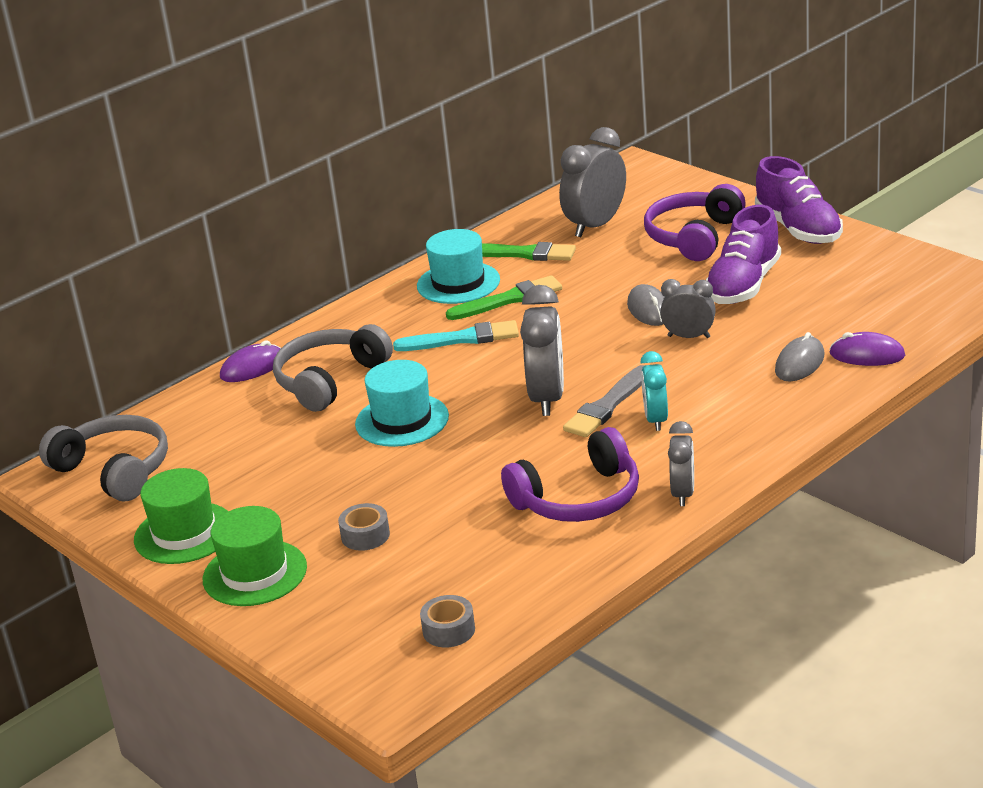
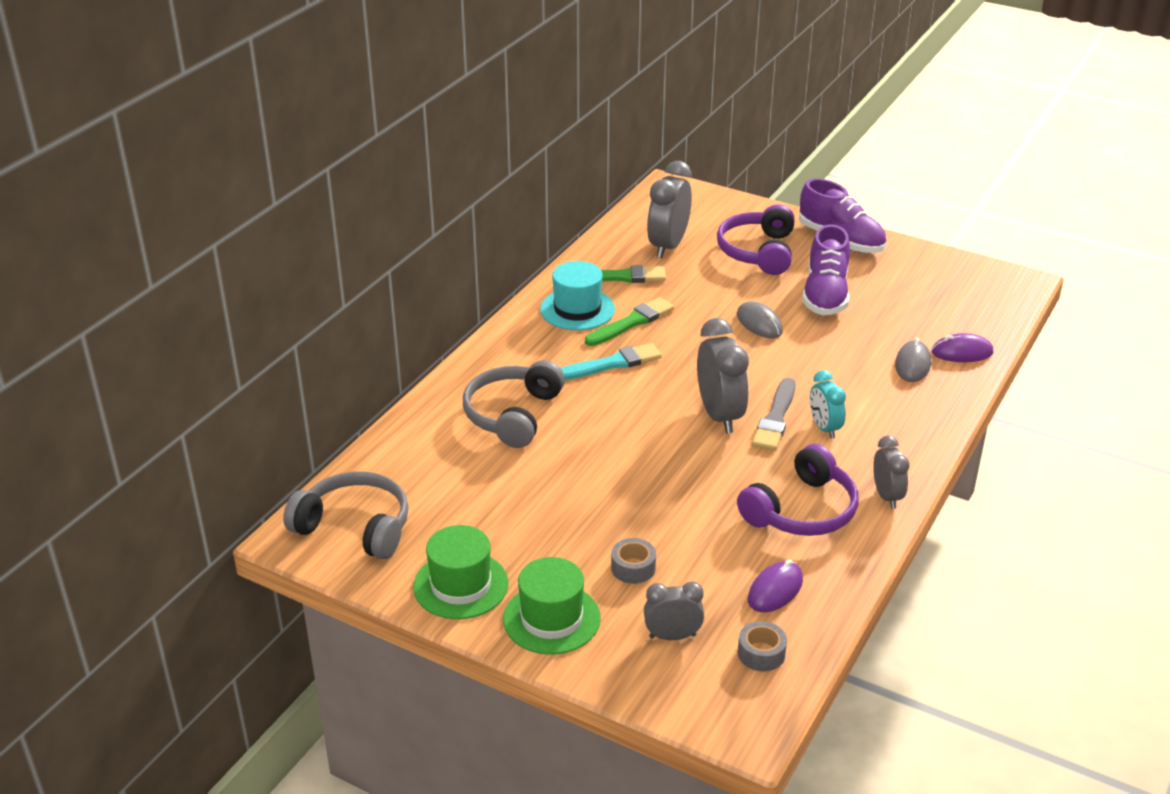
camera: 20 degrees left, 5 degrees up
(252, 368) = (432, 408): purple mouse -> purple mouse (775, 590)
(402, 420) = (602, 449): turquoise hat -> none
(689, 337) = (807, 346): grey clock -> grey clock (672, 636)

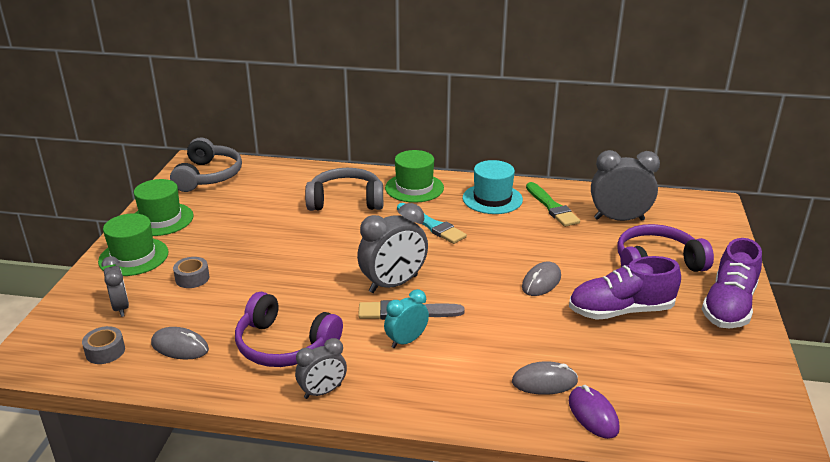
camera: 70 degrees right, 5 degrees down
(514, 356) = (414, 188): none -> green hat
(631, 322) = (493, 223): green brush -> none
(775, 590) = (180, 347): purple mouse -> grey mouse

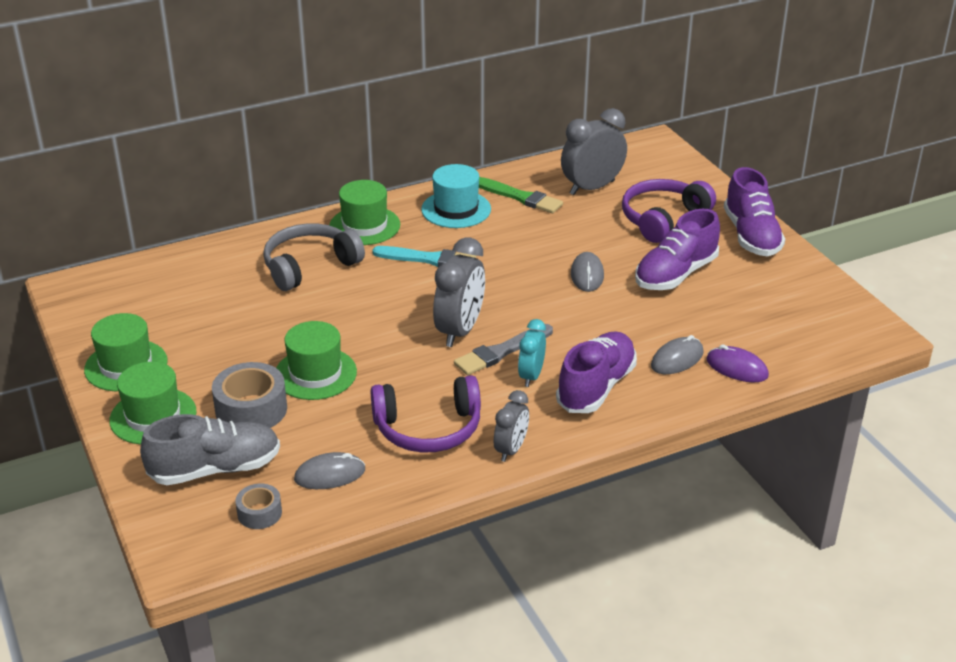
camera: 35 degrees left, 5 degrees up
(121, 308) = (215, 469): grey clock -> grey shoe
(192, 278) = (251, 409): grey tape -> grey tape, size x1.77
(208, 176) = (111, 297): grey headphones -> none
(260, 272) = (315, 374): none -> green hat
(448, 373) = (596, 387): none -> purple shoe

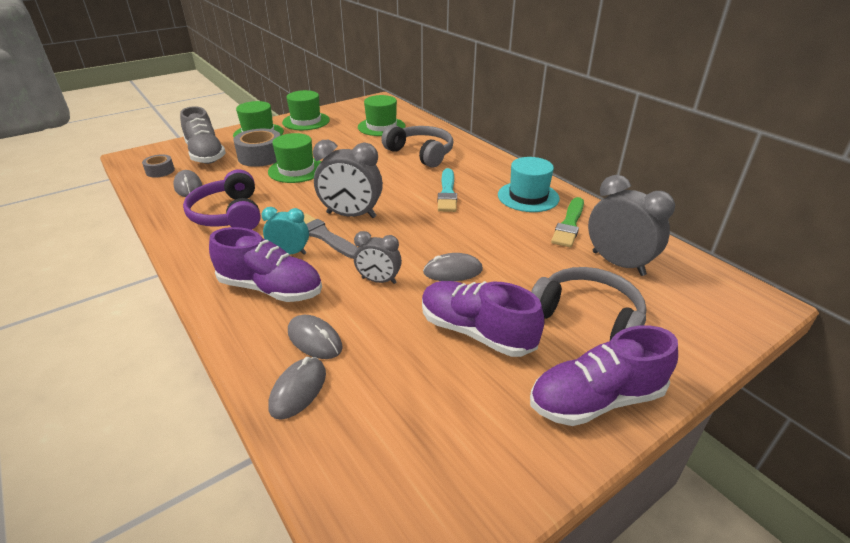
camera: 80 degrees right, 0 degrees up
(364, 226) = (482, 165): green hat -> green hat (381, 127)
(511, 450) = (193, 251): grey clock -> grey clock (378, 280)
(663, 219) = (587, 317): purple headphones -> grey headphones
(737, 368) = (298, 390): purple mouse -> grey mouse

